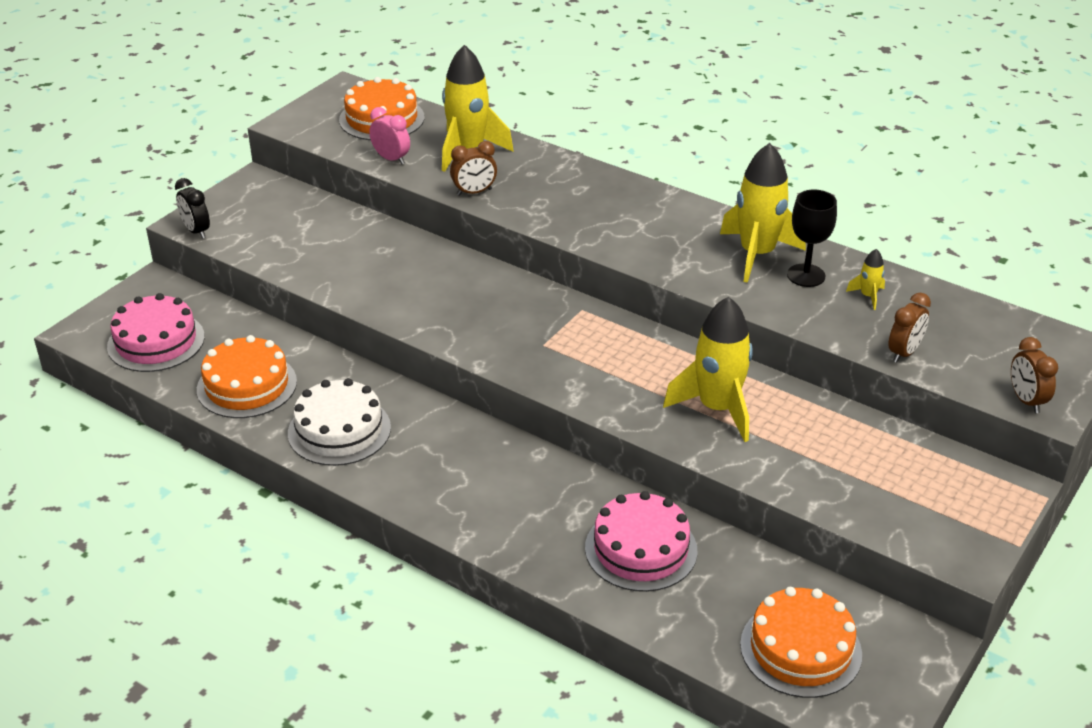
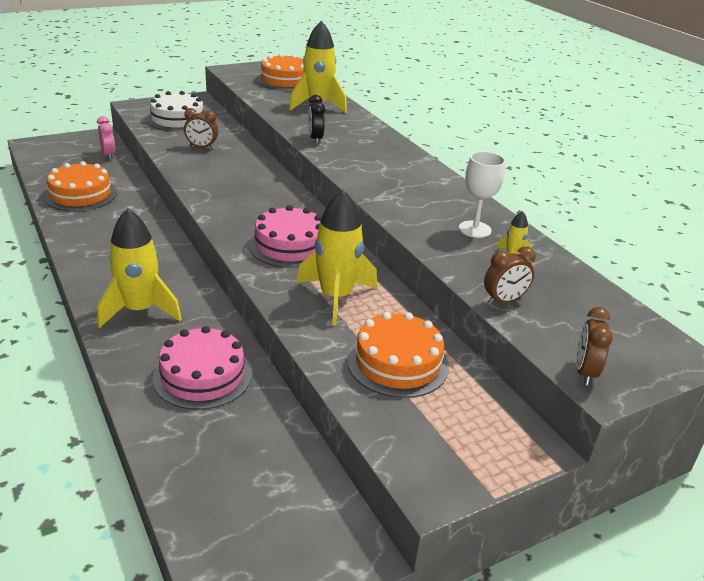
camera: 25 degrees right, 5 degrees down
(156, 341) = (63, 160): pink cake -> pink cake (290, 245)
(196, 231) = (132, 110): black clock -> black clock (315, 139)
(339, 430) = (100, 234): white cake -> white cake (177, 119)
(391, 159) = (266, 97): pink clock -> pink clock (108, 155)
(474, 192) = (294, 124): brown clock -> brown clock (202, 147)
(757, 254) = (450, 207): yellow rocket -> yellow rocket (140, 310)
(800, 649) = (242, 502): orange cake -> orange cake (397, 363)
(806, 275) = (475, 229): black goblet -> white goblet

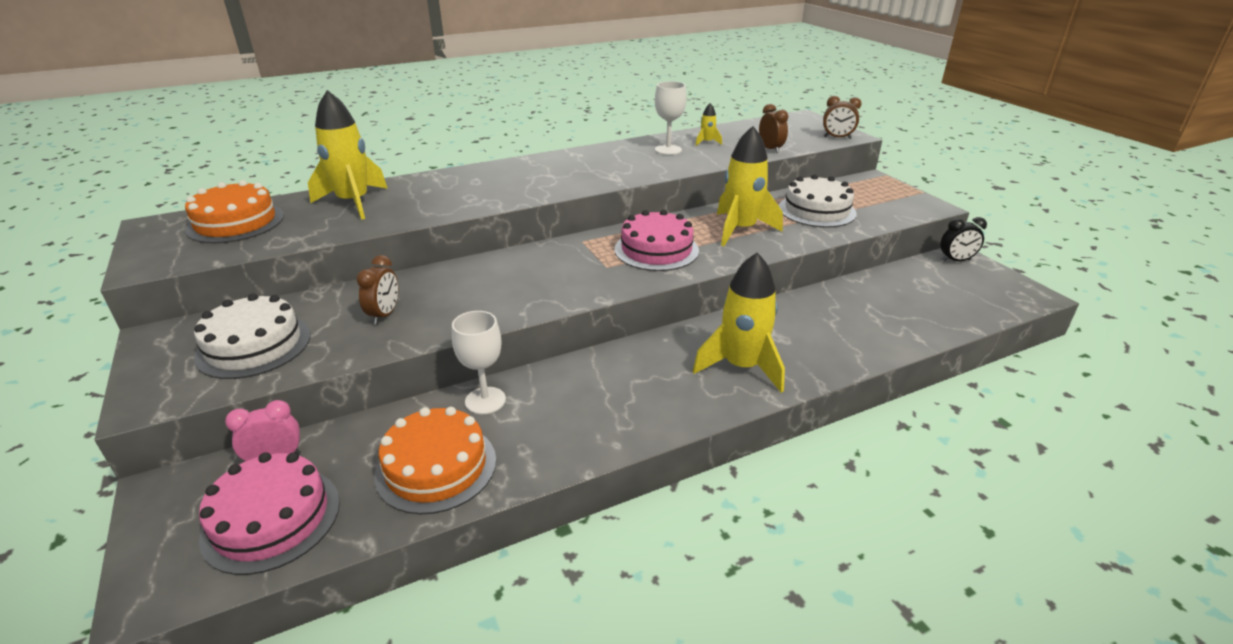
camera: 85 degrees left, 0 degrees up
(137, 206) = (485, 400): none -> white goblet
(202, 375) = (828, 320): pink cake -> pink cake (271, 518)
(315, 139) = (467, 204): black clock -> black clock (956, 260)
(397, 363) = (817, 210): orange cake -> white cake

